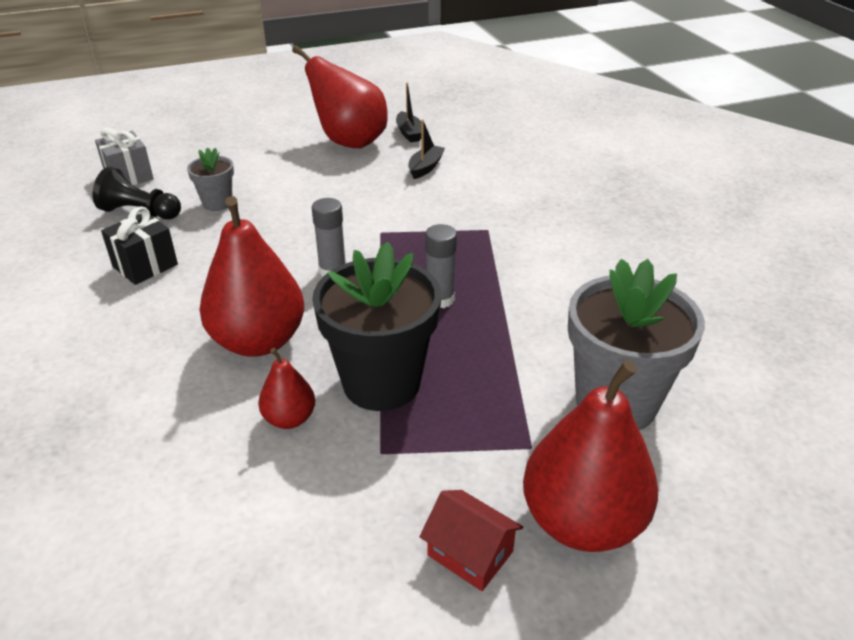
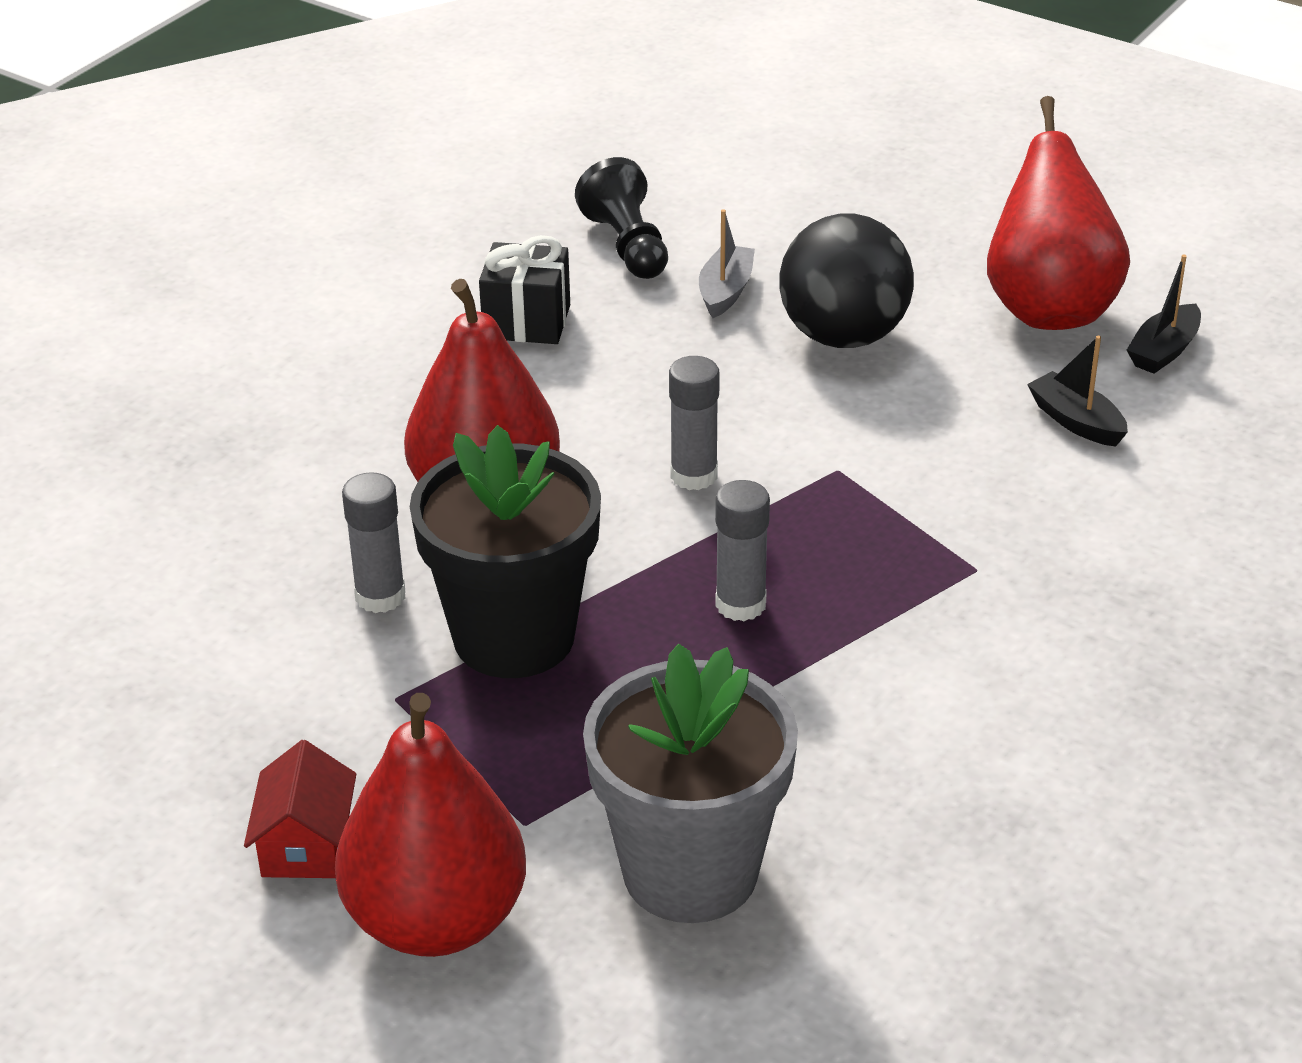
camera: 55 degrees right, 0 degrees up
(129, 176) = (694, 183): grey gift -> none
(217, 203) = (725, 291): grey flower pot -> grey boat
(289, 418) = (380, 596): red pear -> grey glue stick
(295, 190) = (843, 336): none -> black ball
(425, 167) = (1076, 421): black boat -> black boat turned 120 degrees counterclockwise

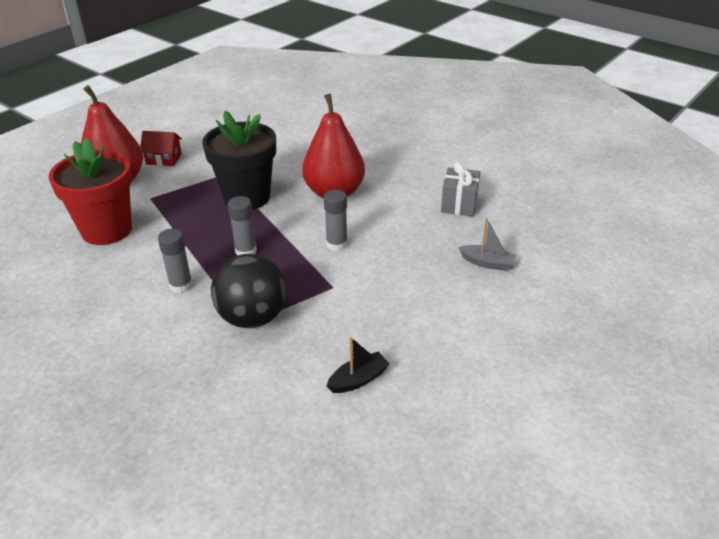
camera: 95 degrees right, 0 degrees up
(380, 596) = (280, 171): grey glue stick -> grey glue stick (181, 285)
(526, 322) = (459, 205): black gift -> grey gift
(627, 246) = (527, 235): black pawn -> none
(690, 871) = (107, 230): grey flower pot -> red flower pot
(843, 336) = (446, 299): black ball -> black ball (252, 318)
(1048, 308) = (474, 386): red pear -> none
(1163, 351) = (427, 434): black boat -> none

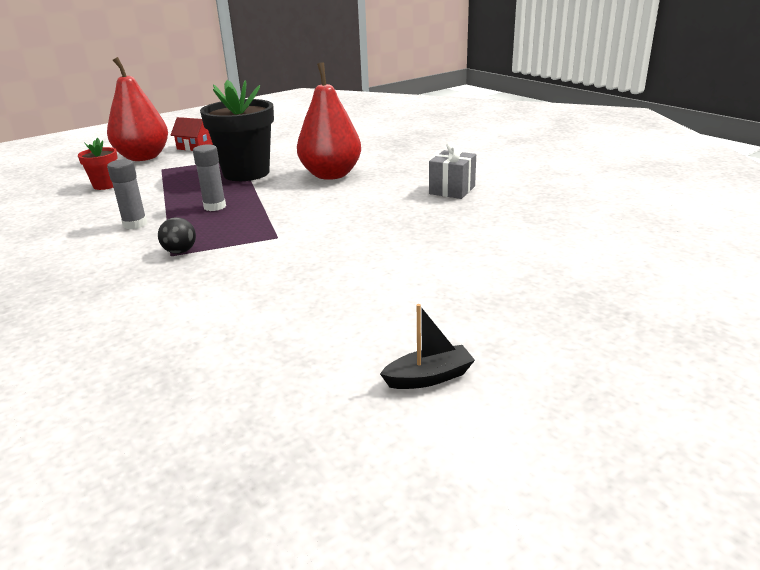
camera: 15 degrees right, 10 degrees down
(107, 230) = (105, 185): red flower pot -> red flower pot, size x0.50
(252, 318) = (180, 251): black ball -> black ball, size x0.47
(336, 244) = (305, 208): grey glue stick -> none
(358, 379) = (246, 307): black boat -> black boat (429, 377)
(487, 263) = (454, 233): grey boat -> none

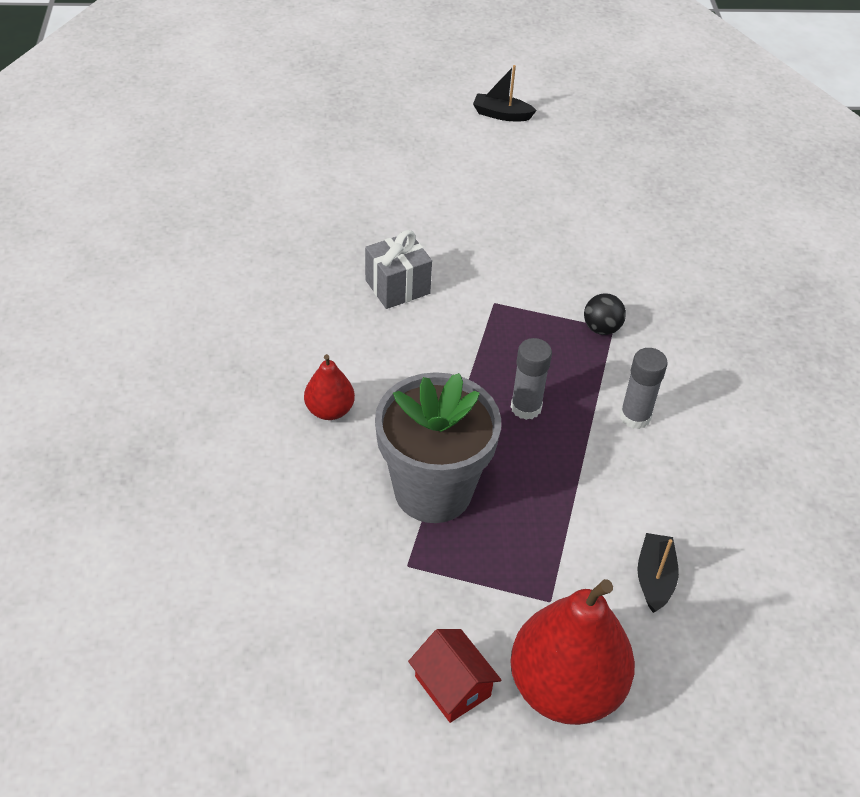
camera: 150 degrees left, 20 degrees up
(105, 185) = (654, 578): red flower pot -> black boat
(246, 173) = (433, 491): black flower pot -> grey flower pot
(331, 175) = (329, 410): red pear -> red pear, size x0.50
(452, 190) = (242, 287): grey gift -> grey gift (397, 287)

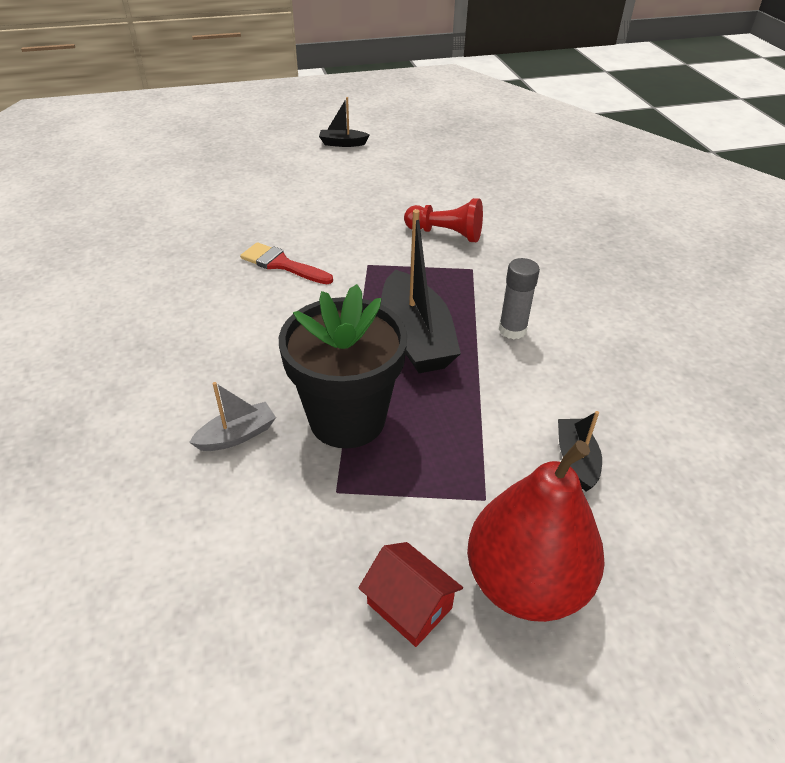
camera: 10 degrees left, 5 degrees down
(321, 488) = (237, 435): none -> grey boat
(329, 410) = (235, 367): red pear -> none
(397, 287) = (282, 264): grey gift -> red brush
(433, 491) = (347, 419): grey flower pot -> black flower pot
(526, 407) = (416, 337): grey glue stick -> black boat
(595, 274) = (446, 234): none -> red pawn
(601, 328) = (463, 270): black ball -> none

